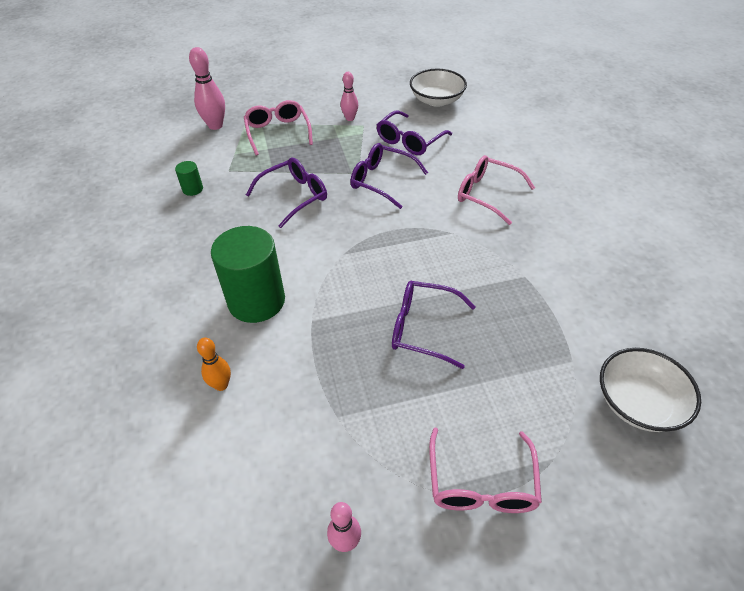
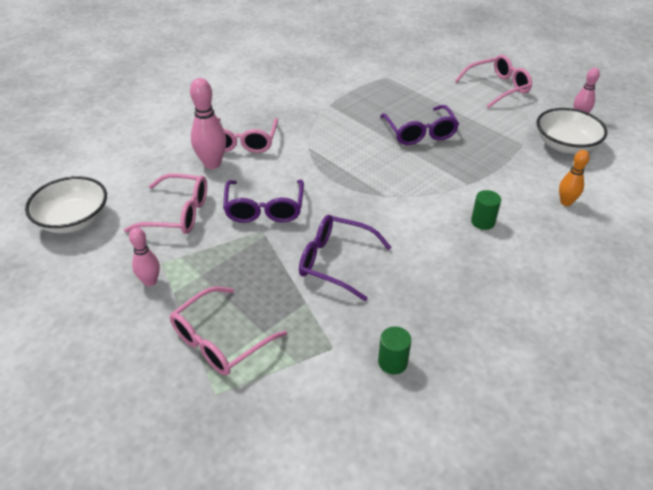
camera: 120 degrees left, 5 degrees down
(215, 125) = (241, 431): pink bowling pin -> pink bowling pin (212, 164)
(256, 301) = (483, 222): green cylinder -> green cylinder, size x0.43
(409, 141) = (178, 213): purple glasses -> pink glasses
(638, 403) = (395, 55): white bowl -> white bowl (565, 145)

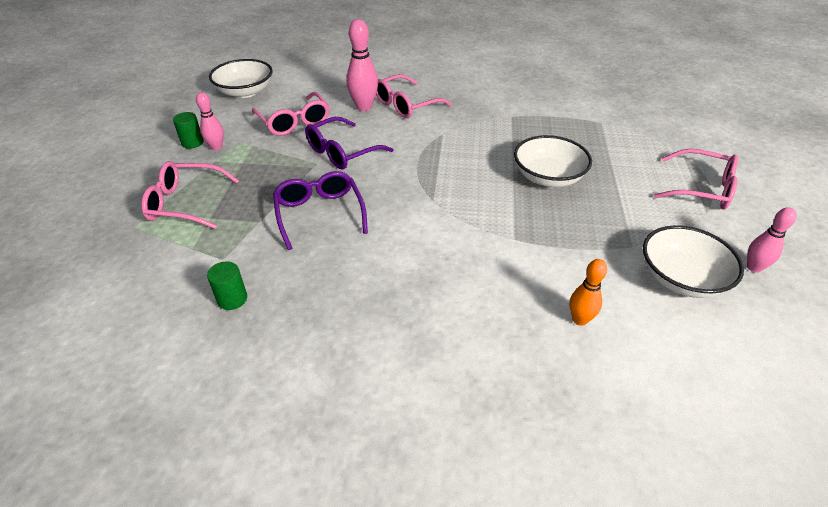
camera: 50 degrees right, 0 degrees up
(420, 133) = (548, 177): purple glasses -> white bowl
(483, 222) = (470, 273): green cylinder -> green cylinder (192, 142)

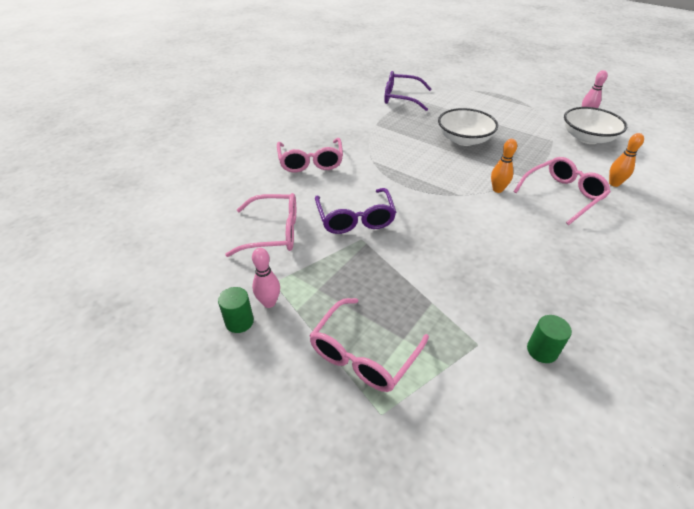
camera: 60 degrees left, 0 degrees up
(245, 92) = (169, 251): white bowl -> none
(319, 213) = (442, 259): purple glasses -> purple glasses (401, 98)
(364, 107) = (290, 184): pink bowling pin -> none
(467, 223) = (497, 189): none -> orange bowling pin
(702, 189) = (509, 99): pink glasses -> pink glasses (562, 195)

